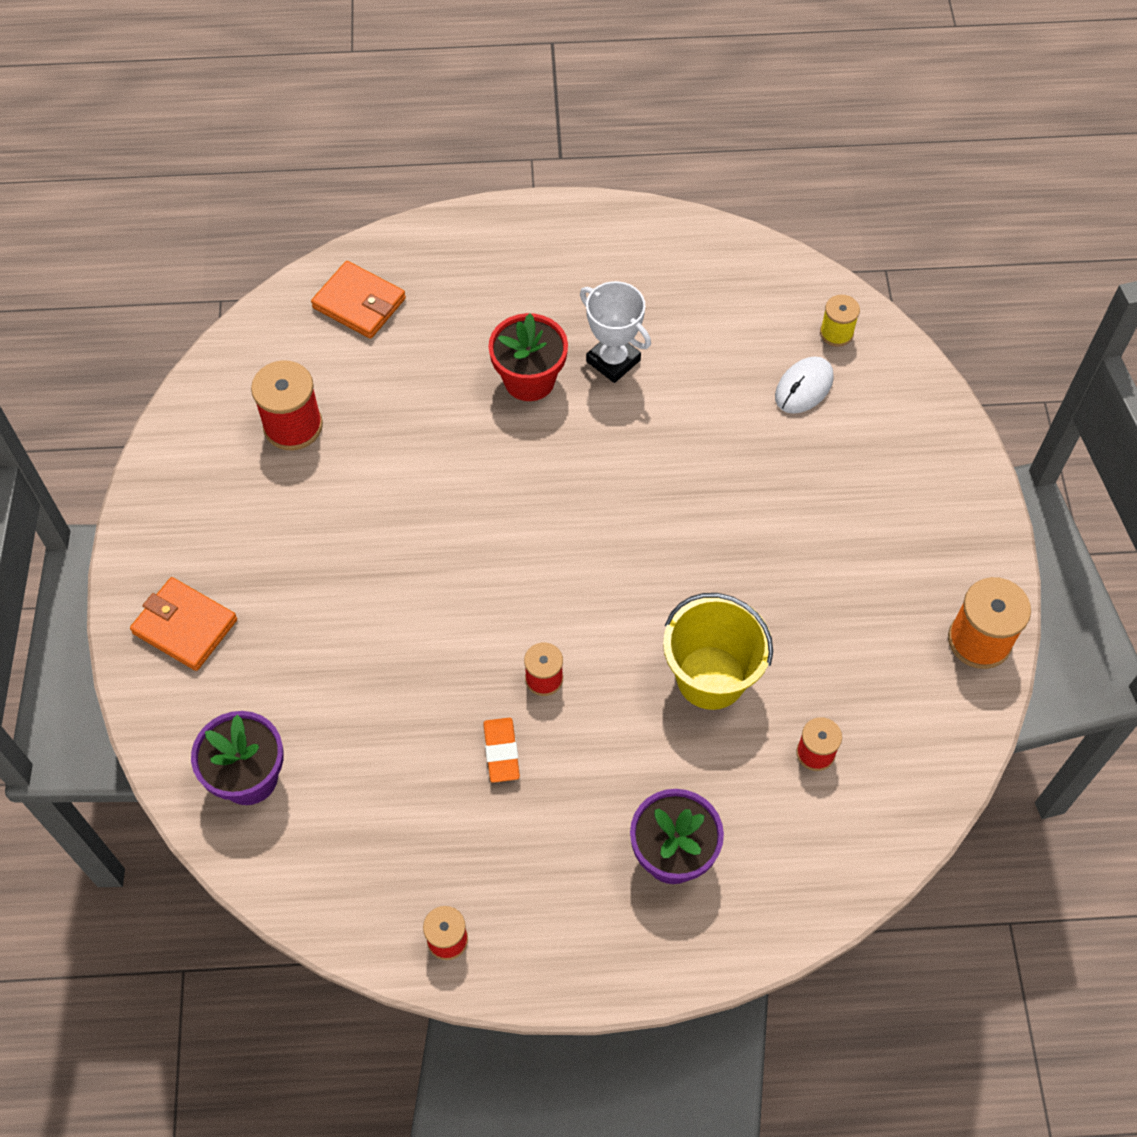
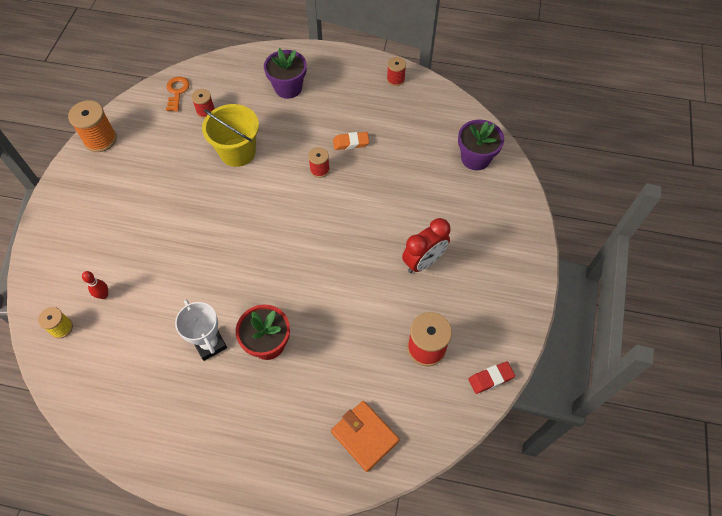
camera: 165 degrees left, 0 degrees up
(185, 626) = (503, 237): orange wallet -> none
(193, 407) = (490, 378): none -> red eraser
(318, 552) = (423, 262): none -> red clock
(501, 752) = (351, 143): orange eraser -> orange eraser turned 75 degrees clockwise
(804, 387) = (103, 295): white mouse -> red bowling pin
(897, 785) = (177, 92): none -> orange key

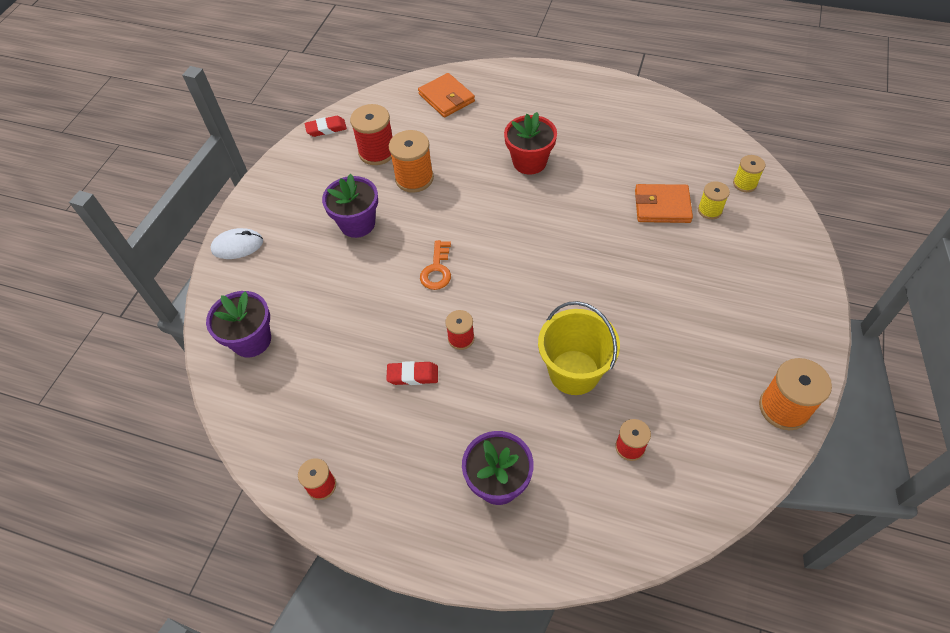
camera: 170 degrees left, 5 degrees down
(103, 295) = (709, 210): red bowling pin -> yellow spool
(146, 297) = (662, 206): none -> orange wallet
(177, 92) = (684, 490): orange key -> orange key (437, 270)
(210, 344) = (587, 164): white trophy -> none
(351, 143) = (413, 375): orange eraser -> red eraser
(381, 316) = (414, 178): none -> orange spool
(423, 262) = (357, 224): red clock -> purple flower pot
(522, 233) = (237, 246): none -> white mouse

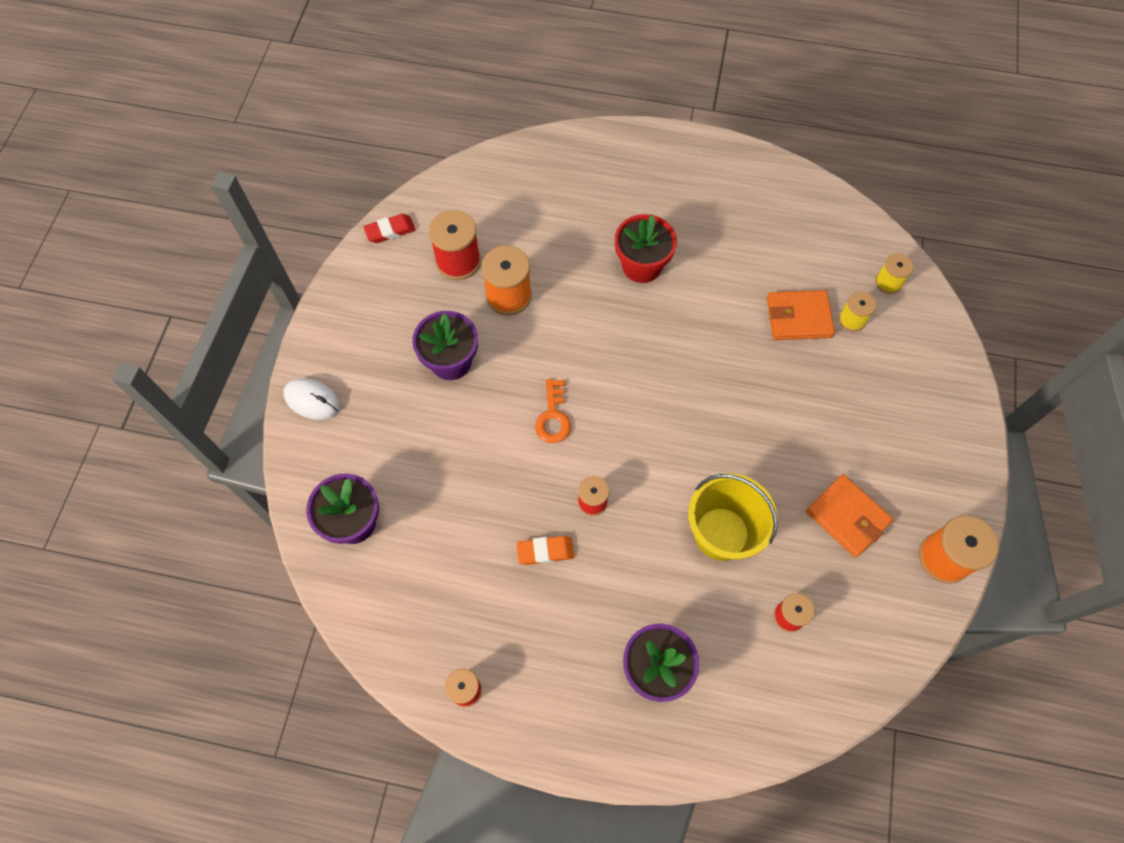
camera: 10 degrees left, 10 degrees up
(237, 246) = (312, 400): white mouse -> white mouse turned 45 degrees clockwise
(413, 375) = (545, 551): red eraser -> orange eraser
(446, 98) = (531, 179): orange wallet -> orange wallet (847, 517)

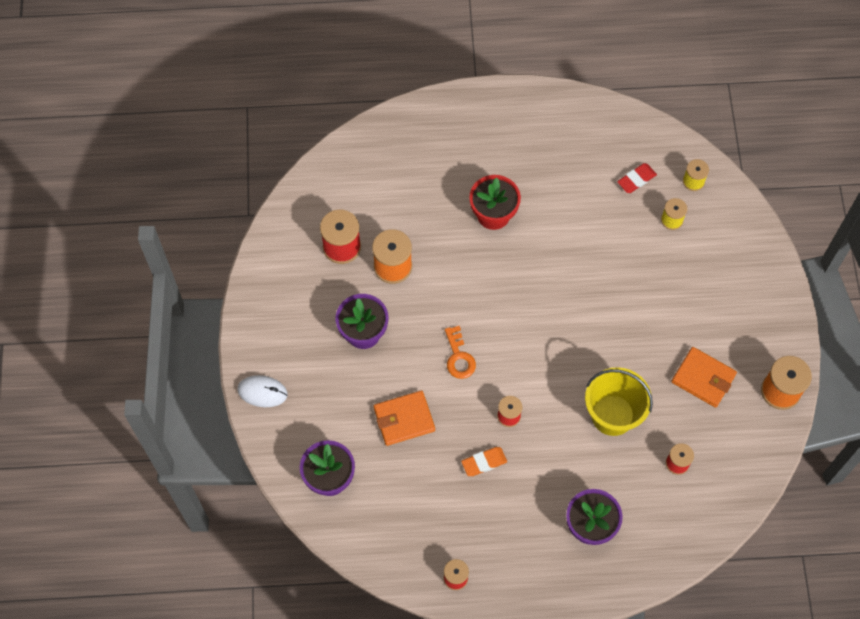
camera: 15 degrees left, 0 degrees up
(390, 231) = (276, 234): red eraser -> red eraser (636, 180)
(798, 317) = (629, 228): orange wallet -> orange wallet (404, 419)

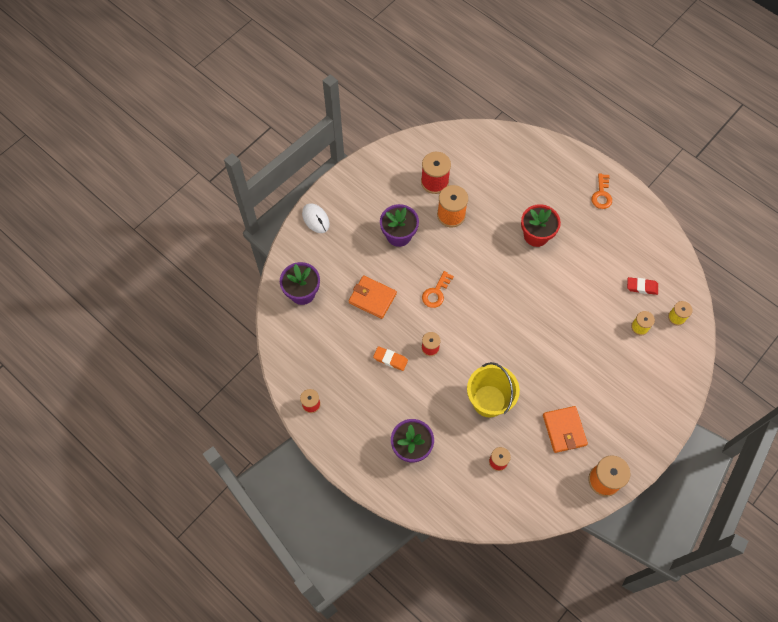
camera: 45 degrees right, 0 degrees up
(512, 120) = (601, 195): none -> orange key

